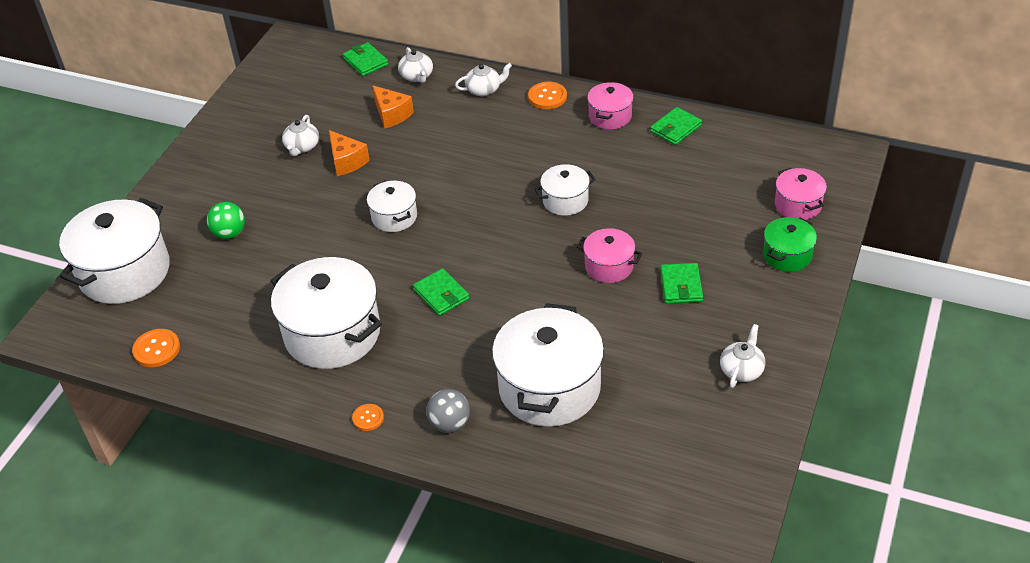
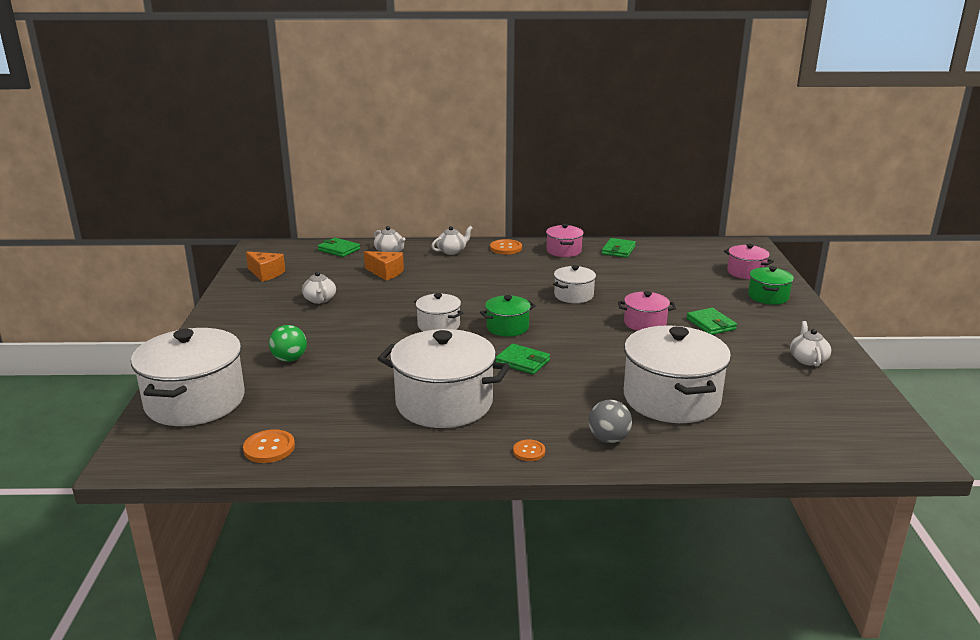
camera: 25 degrees left, 20 degrees down
(346, 161) = (368, 302): orange cheese -> orange cheese (266, 273)
(460, 237) = (507, 327): none -> green pot

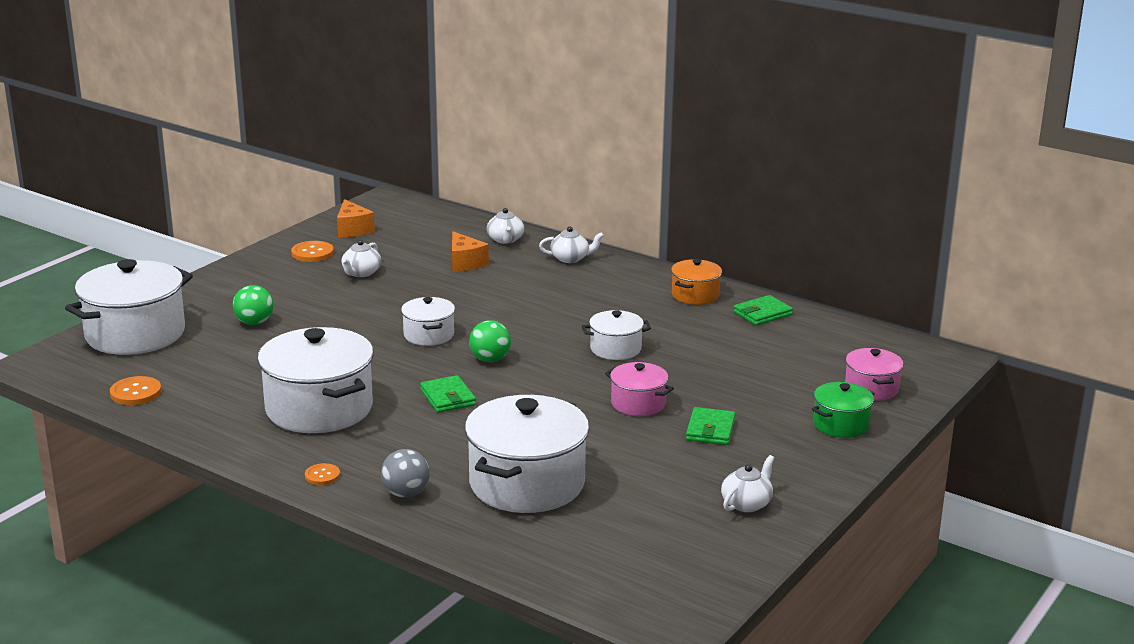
camera: 35 degrees right, 0 degrees up
(339, 249) = (458, 223): green wallet -> none
(506, 248) = (635, 272): orange button -> orange button (312, 253)
(507, 327) = (490, 359): green pot -> green ball
(564, 251) = (695, 295): pink pot -> orange pot

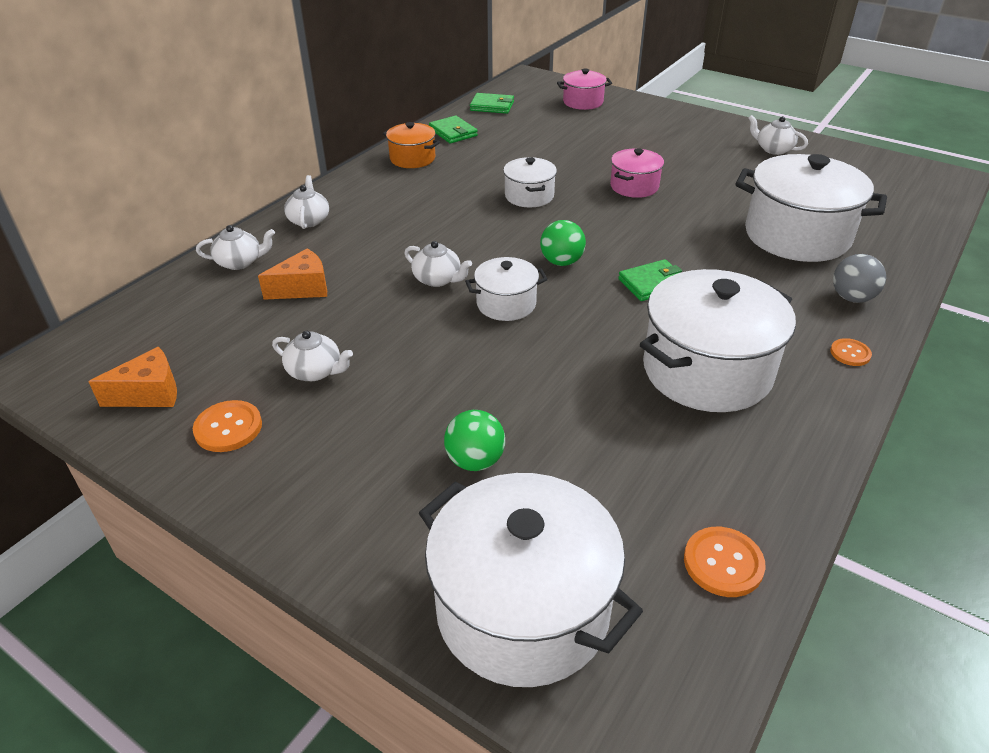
camera: 90 degrees left, 15 degrees up
(469, 309) = (438, 279): none -> white teapot
(710, 430) = (668, 159): green wallet -> green wallet (492, 106)
(841, 424) = (642, 114): green pot -> none

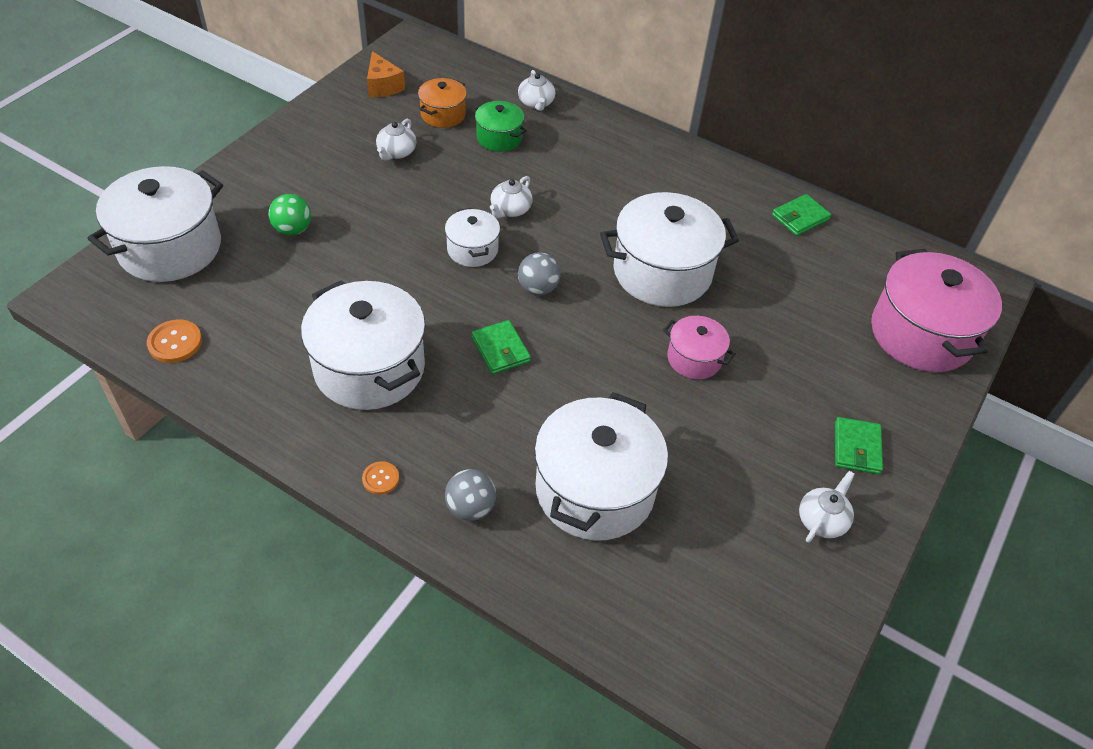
camera: 85 degrees right, 10 degrees up
(228, 428) = (345, 121): orange button -> none
(303, 288) = (499, 138): orange cheese -> green pot
(309, 220) = (603, 132): white teapot -> none
(412, 158) = (731, 189): orange pot -> orange pot (443, 114)
(492, 106) = (881, 249): green wallet -> green wallet (856, 448)
(529, 196) = (662, 272): white pot -> white pot, size x1.94
(561, 262) = (538, 288): green ball -> grey ball
(583, 102) = (921, 334): pink pot -> pink pot, size x1.94

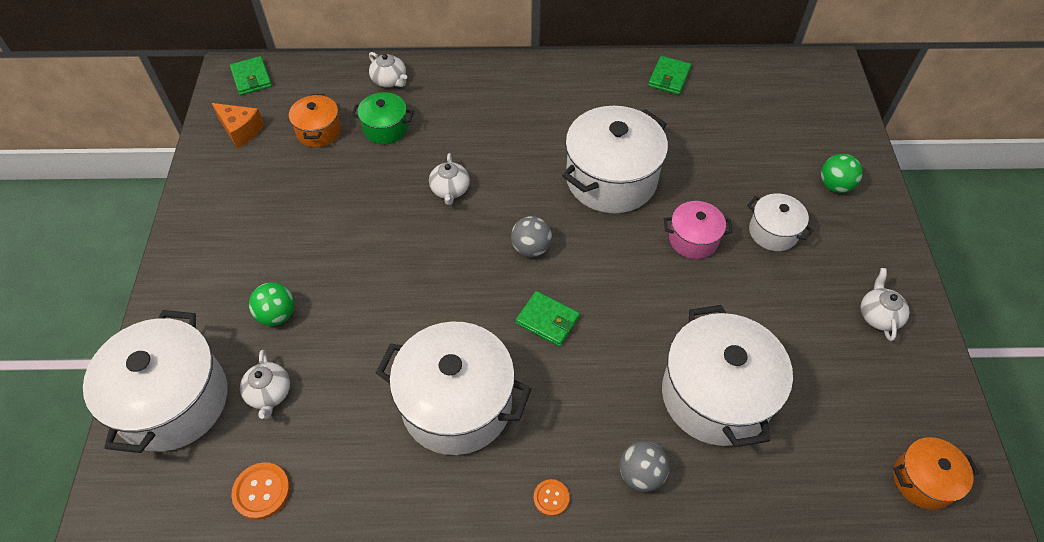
camera: 30 degrees left, 5 degrees up
(396, 152) = (308, 189): white teapot -> white teapot (269, 393)
(472, 250) = (450, 244): white pot -> white pot (773, 232)
(730, 676) = (923, 480): none -> orange pot
(856, 448) = (854, 244): green wallet -> green wallet (251, 78)
(886, 389) = (835, 185): none -> green ball
(921, 334) = (821, 128): pink pot -> none

